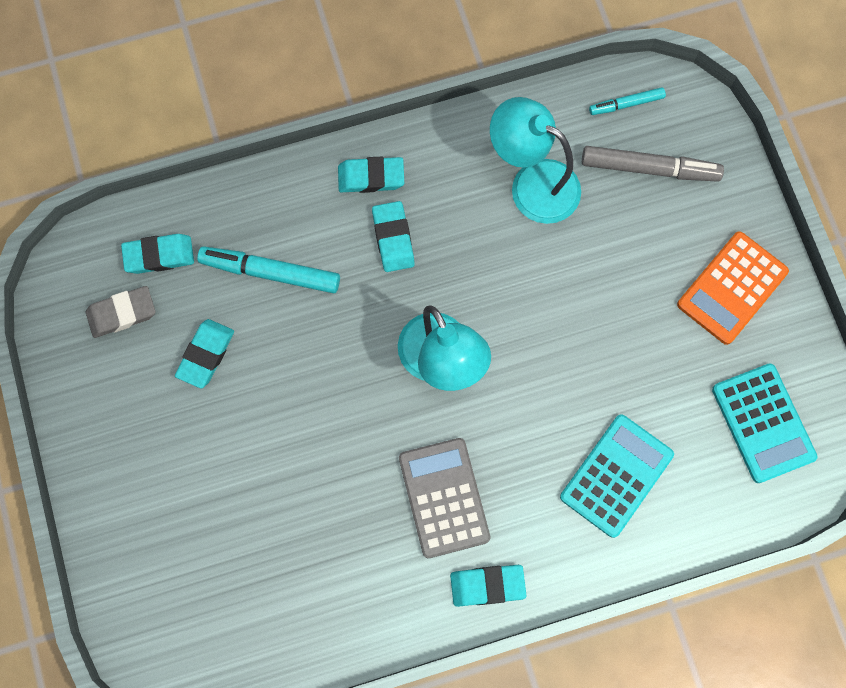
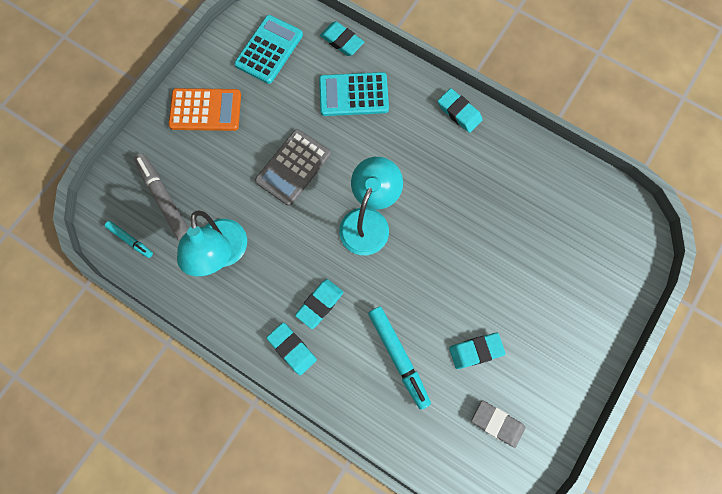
camera: 130 degrees left, 0 degrees up
(159, 255) = (445, 434): turquoise eraser -> turquoise eraser (342, 41)
(444, 497) = (436, 164): grey calculator -> grey calculator (293, 167)

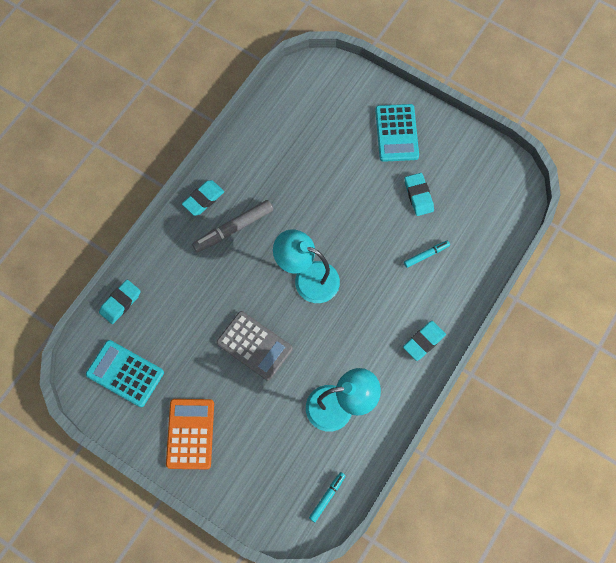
camera: 90 degrees left, 5 degrees down
(164, 199) = (284, 468): grey marker -> grey marker (233, 229)
(320, 304) = (384, 319): turquoise eraser -> none
(353, 95) = (180, 291): turquoise calculator -> turquoise calculator (396, 133)
(398, 357) = (426, 255): turquoise marker -> turquoise marker, size x0.56
(497, 423) = (474, 183): grey eraser -> none

